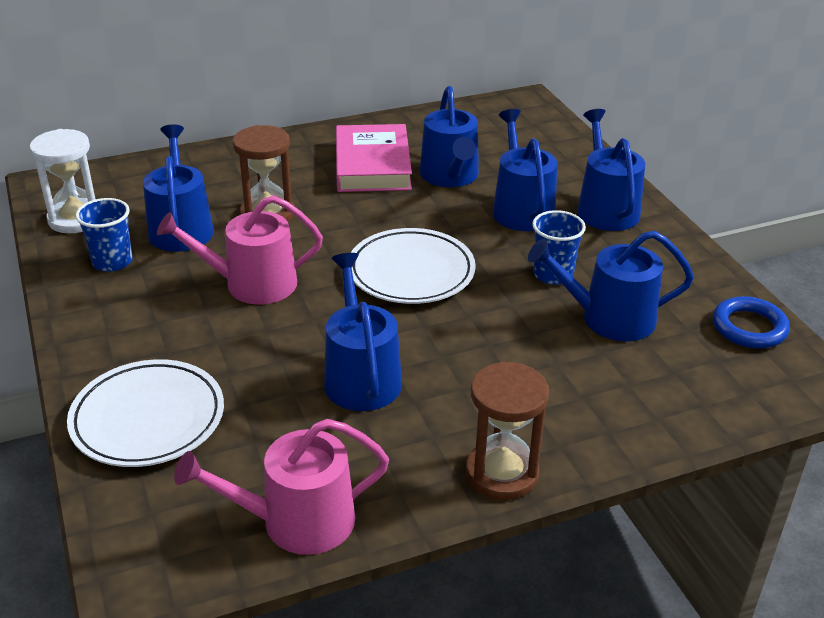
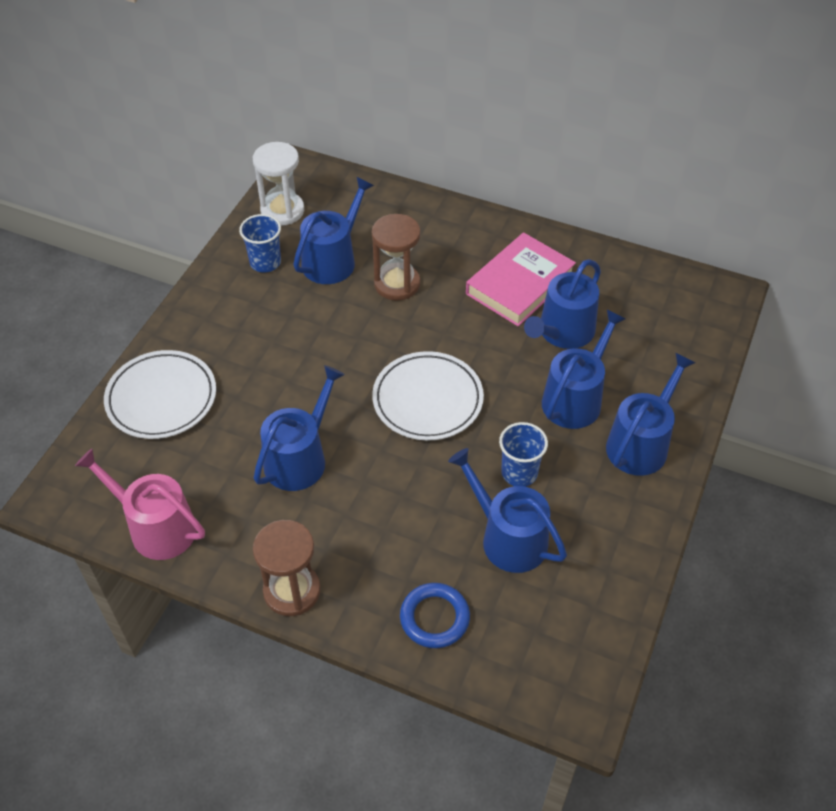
camera: 45 degrees right, 15 degrees up
(251, 284) = (321, 338): pink watering can -> none
(749, 327) = (597, 625): blue ring -> blue ring (434, 618)

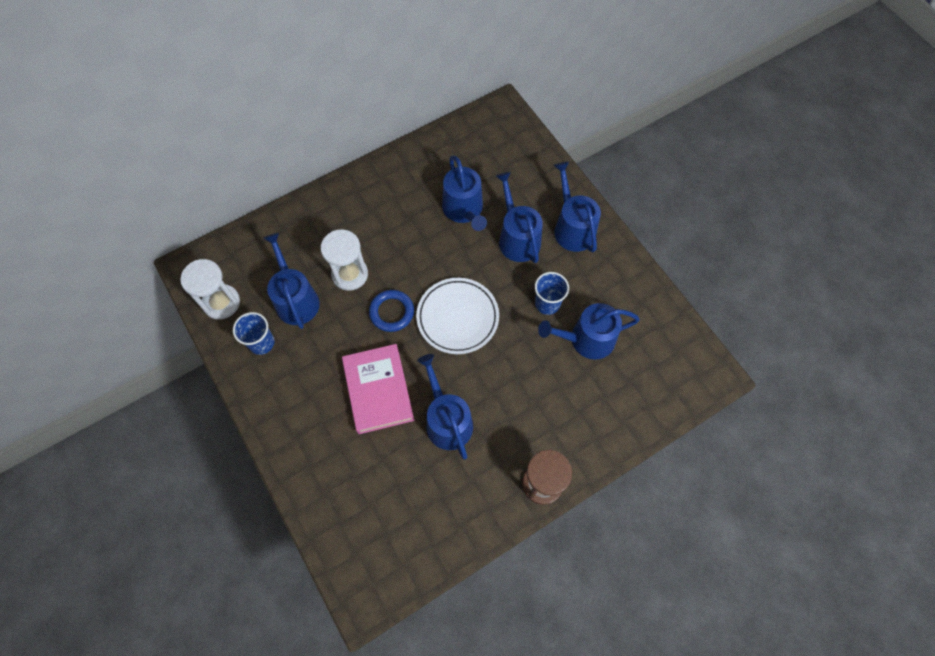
camera: 55 degrees left, 15 degrees up
(156, 527) = (437, 542): pink watering can -> none
(161, 398) = (331, 480): white plate -> none
(397, 284) = (350, 274): brown hourglass -> white hourglass
(434, 618) = (613, 414): blue ring -> blue ring (391, 312)
(519, 284) = (408, 206): pink book -> pink book (378, 390)

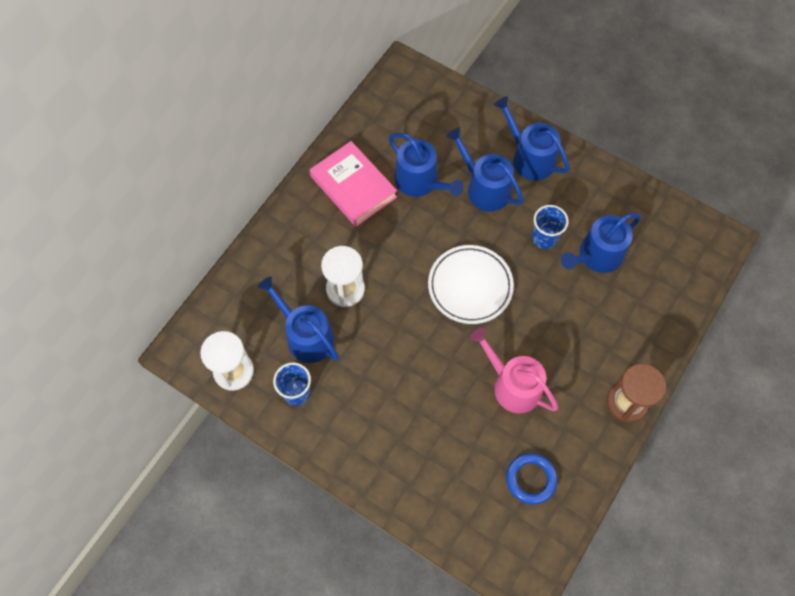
camera: 25 degrees left, 0 degrees up
(378, 390) = (434, 386): pink book -> pink book (353, 187)
(391, 312) = (406, 308): blue ring -> blue ring (531, 479)
(447, 420) = (512, 385): blue watering can -> pink watering can

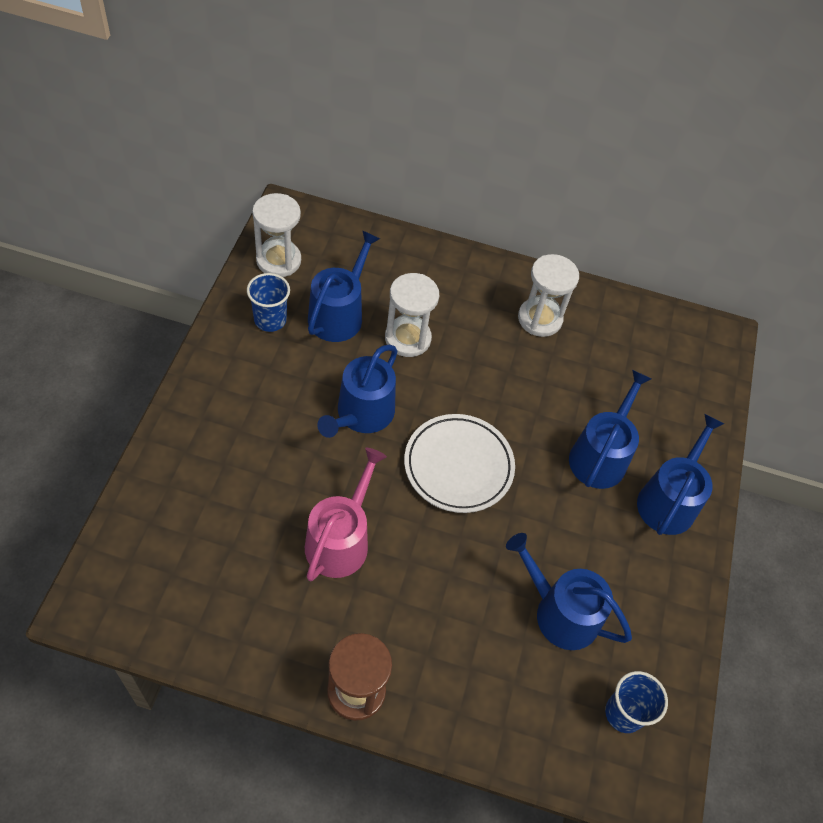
camera: 65 degrees right, 10 degrees down
(353, 187) = (540, 319): pink book -> white hourglass
(420, 182) = (577, 384): blue watering can -> blue watering can (361, 415)
(531, 479) = (220, 586): blue ring -> none
(544, 238) = (560, 540): blue cup -> blue cup (624, 713)

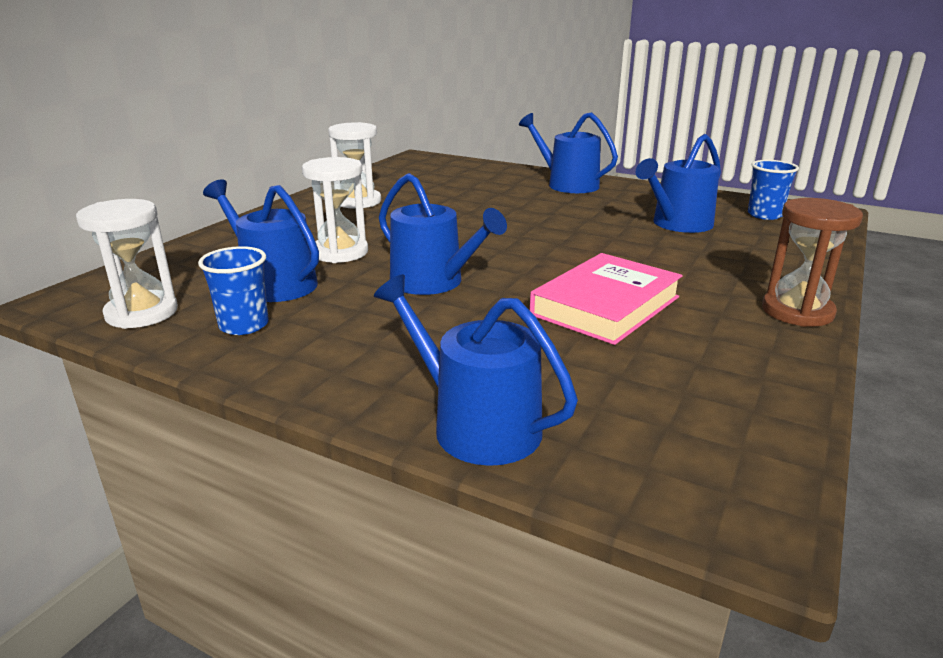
camera: 70 degrees left, 30 degrees down
(340, 540) = (605, 306): pink watering can -> pink book
(458, 466) = (517, 245): white plate -> none
(600, 455) = (519, 198): blue watering can -> blue watering can (476, 425)

